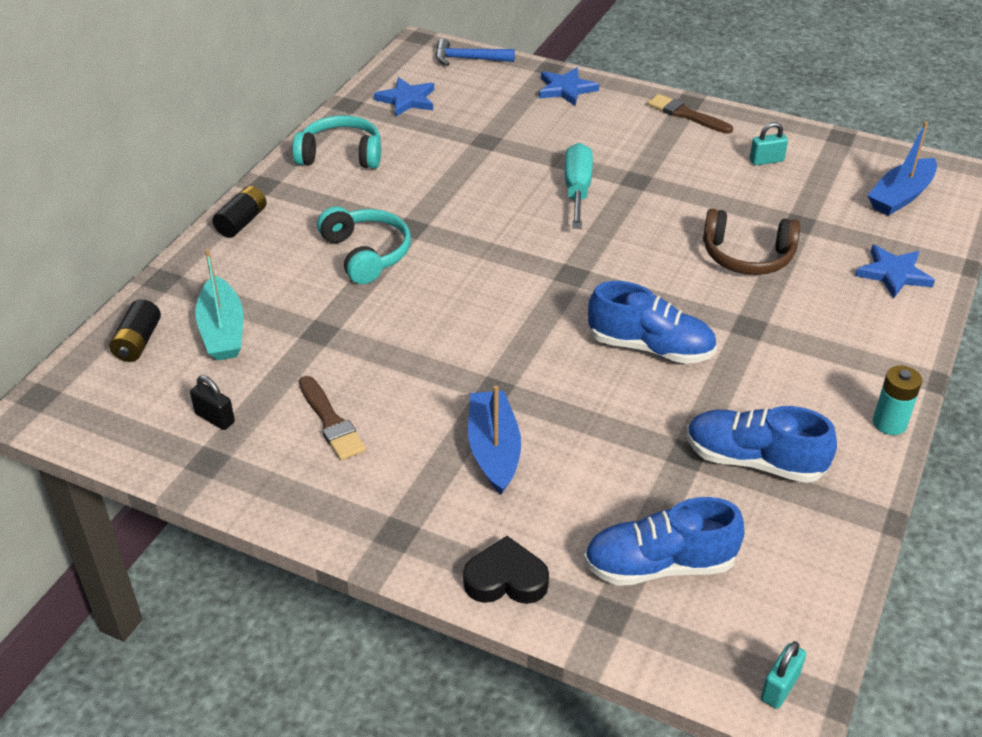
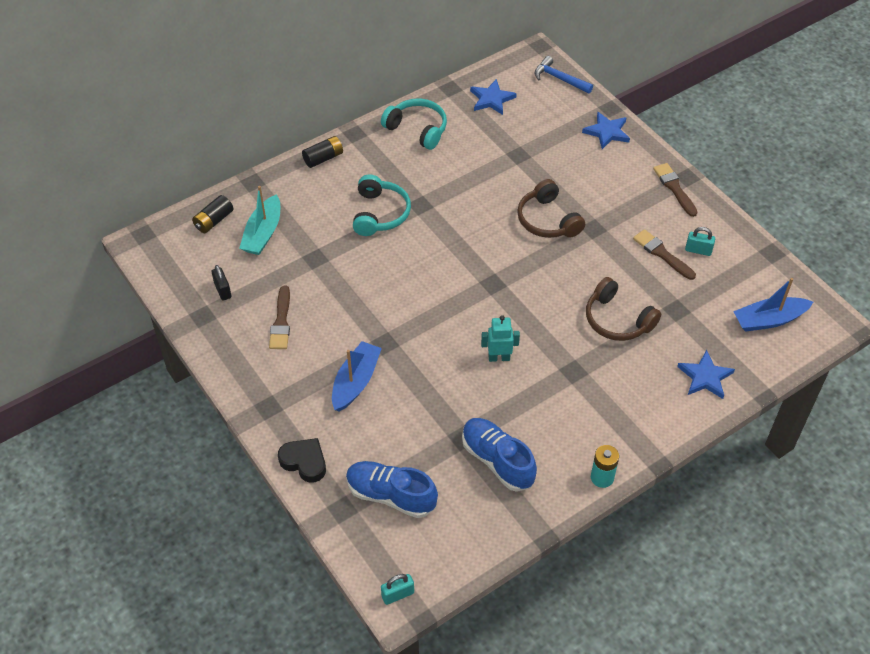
camera: 30 degrees right, 10 degrees up
(577, 190) = (548, 220): turquoise screwdriver -> brown headphones
(650, 347) = (499, 357): blue shoe -> turquoise robot
(732, 177) = (662, 254): none -> brown brush

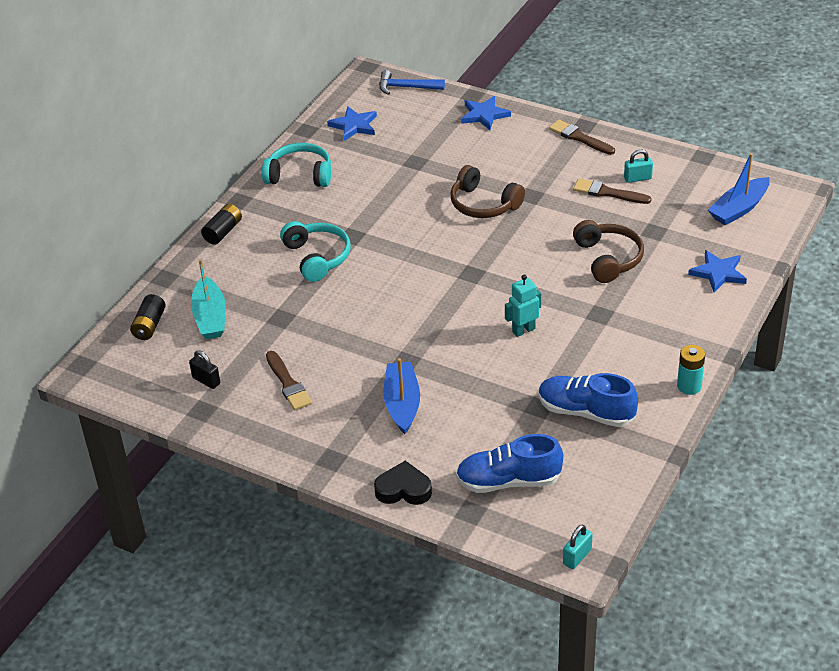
camera: 25 degrees left, 10 degrees down
(617, 320) = (608, 259): brown headphones -> brown headphones turned 120 degrees counterclockwise

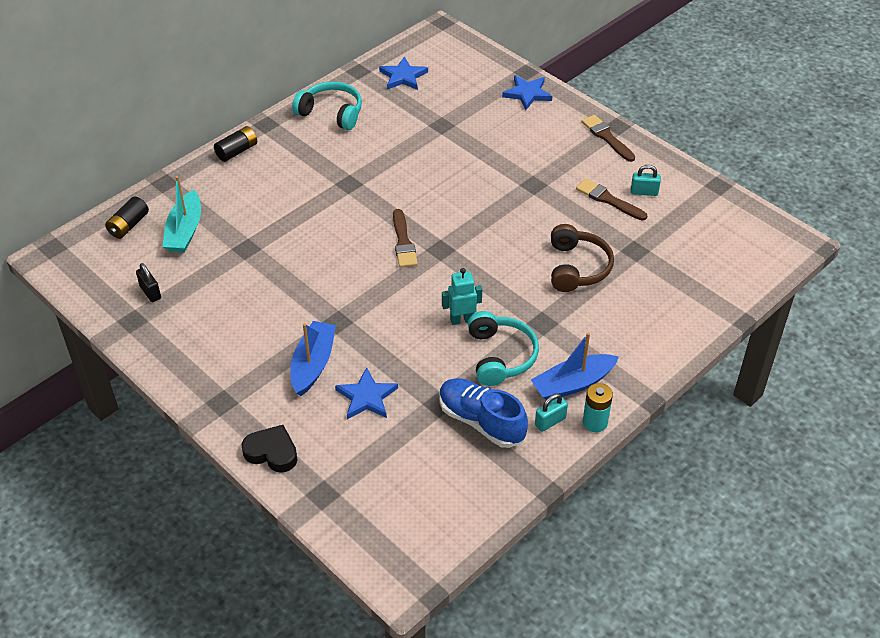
camera: 15 degrees right, 5 degrees up
(288, 383) = (220, 315): brown brush -> brown brush (403, 242)
(317, 257) = (307, 197): turquoise headphones -> turquoise headphones (500, 356)
(406, 87) = (468, 50): blue hammer -> none
(483, 204) = (485, 182): brown headphones -> none
(508, 481) = (373, 473): blue shoe -> none
(577, 557) = (401, 573): turquoise padlock -> turquoise padlock (550, 421)
(718, 273) = (678, 310): blue star -> blue star (366, 397)
(739, 209) = (730, 248): blue boat -> blue boat (573, 384)

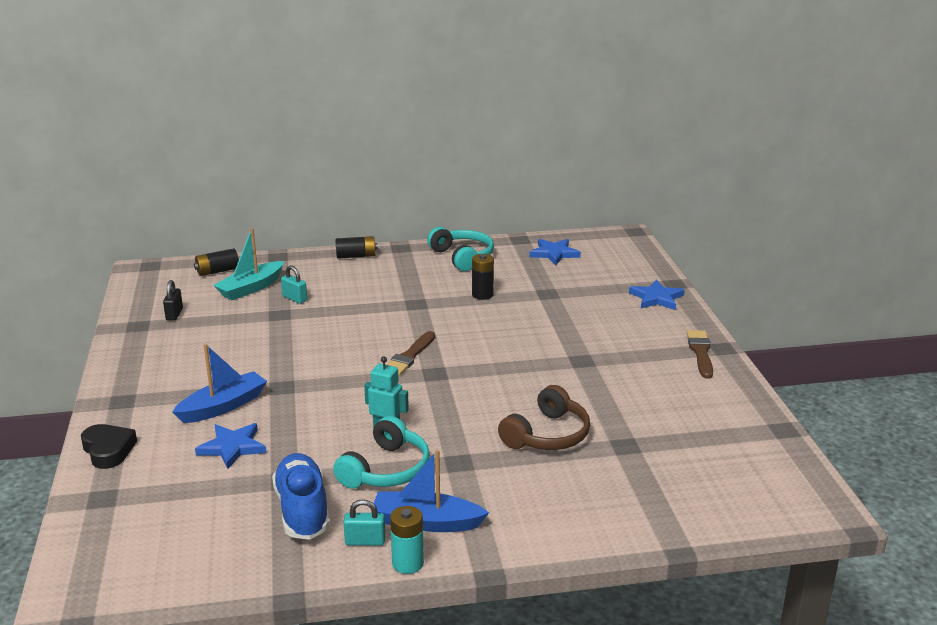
camera: 35 degrees right, 20 degrees down
(392, 149) = (482, 295): none -> black battery
(608, 200) = (644, 397): brown brush -> none
(644, 192) = (691, 405): turquoise padlock -> turquoise padlock (295, 298)

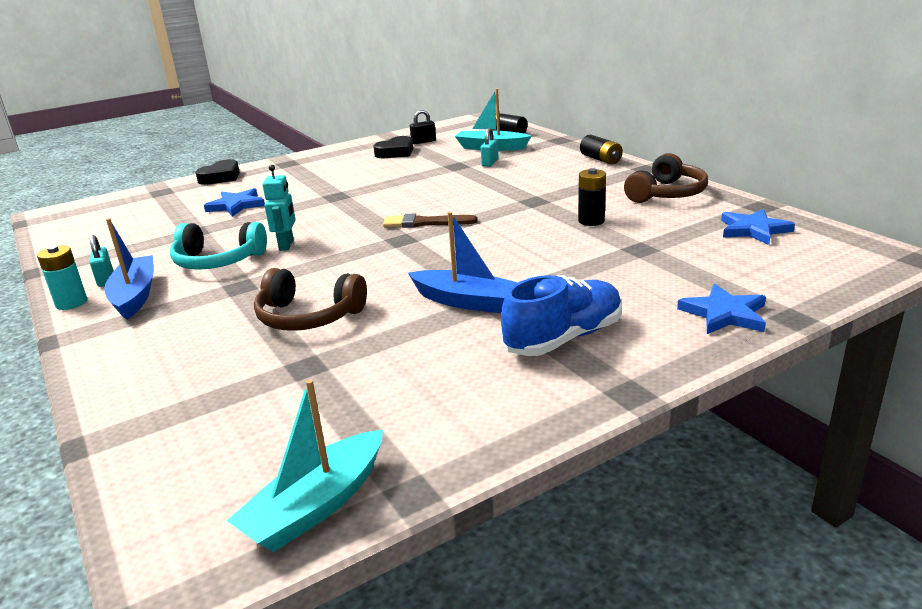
camera: 70 degrees right, 0 degrees up
(188, 334) = (396, 152): none -> black heart
(223, 406) = (294, 188): blue boat -> blue boat (467, 302)
(302, 510) = (150, 248): blue shoe -> blue shoe (563, 338)
(462, 257) = (666, 194): turquoise headphones -> brown headphones
(700, 352) = (595, 377): brown brush -> none
(782, 460) = (316, 505): none -> turquoise boat

